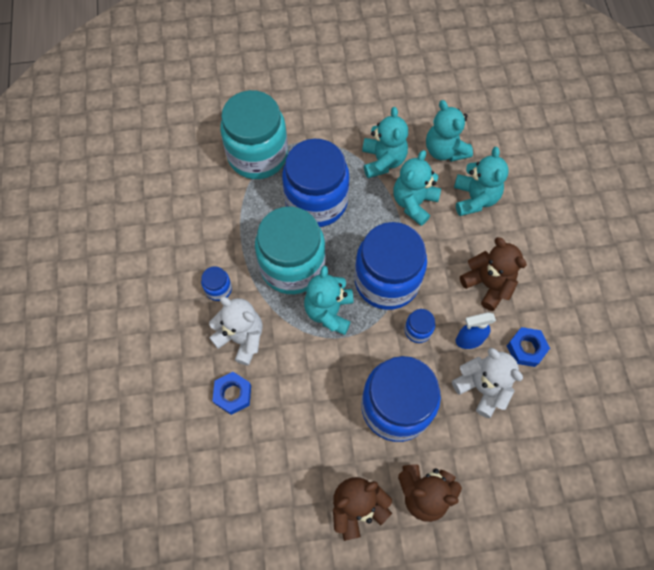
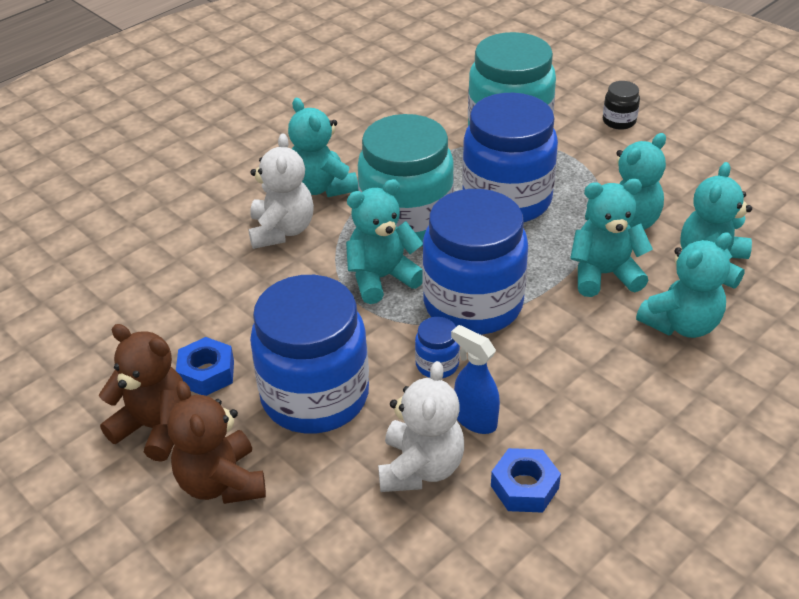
camera: 55 degrees right, 25 degrees down
(218, 289) = (322, 187): blue jar -> turquoise teddy bear
(233, 394) = (210, 258): blue nut -> blue nut (206, 373)
(297, 94) = (619, 121): none -> black jar
(488, 284) = (574, 399): brown teddy bear -> none

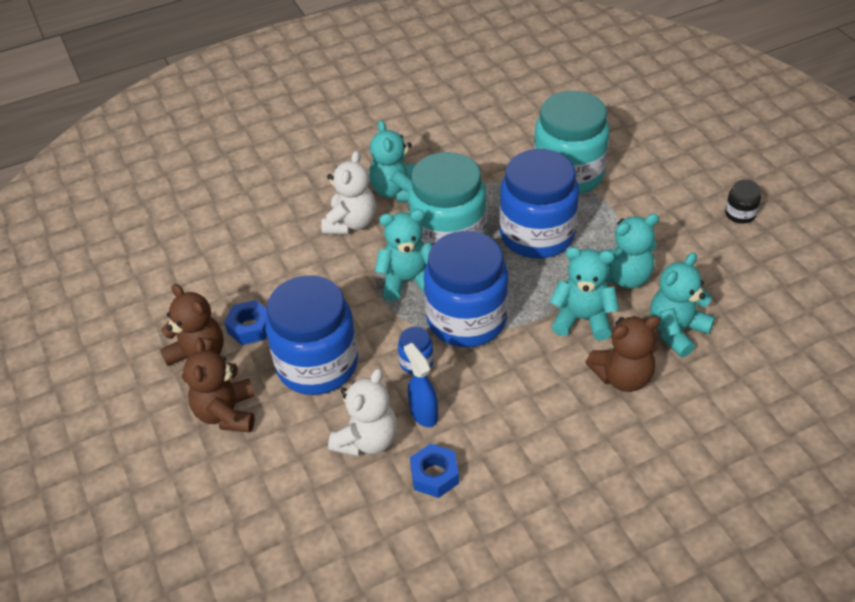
camera: 20 degrees right, 5 degrees up
(619, 121) = (668, 182): black jar -> black jar (740, 214)
(681, 324) = (622, 377): turquoise teddy bear -> brown teddy bear

